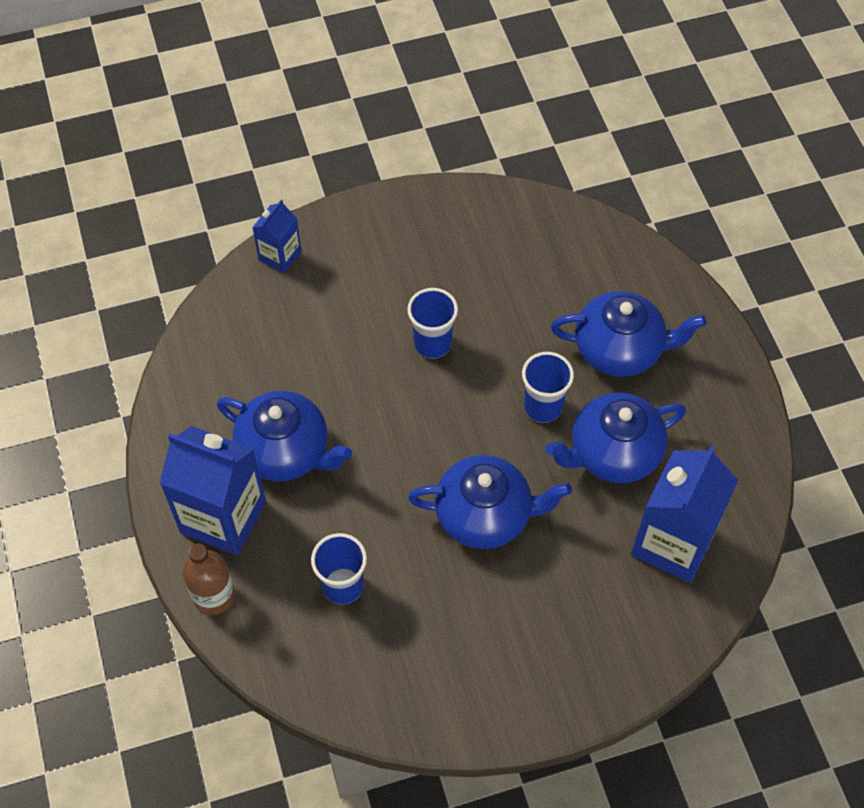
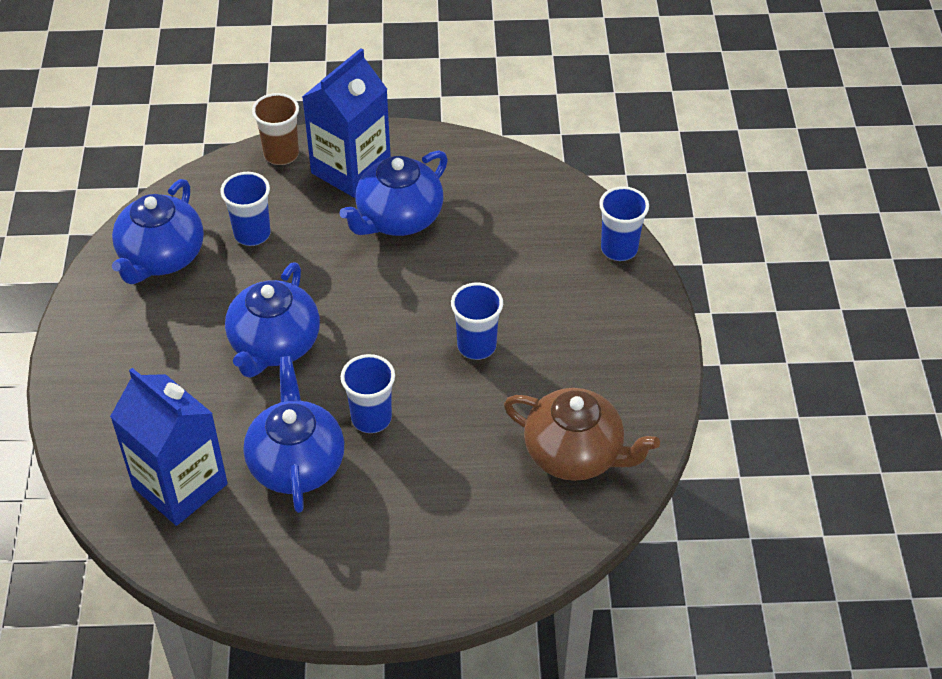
camera: 105 degrees right, 10 degrees down
(214, 596) = (281, 154): brown bottle -> brown cup
(280, 256) = (619, 249): blue carton -> blue cup
(526, 247) = (575, 454): none -> brown teapot
(619, 349) = (415, 504): blue teapot -> blue teapot (161, 257)

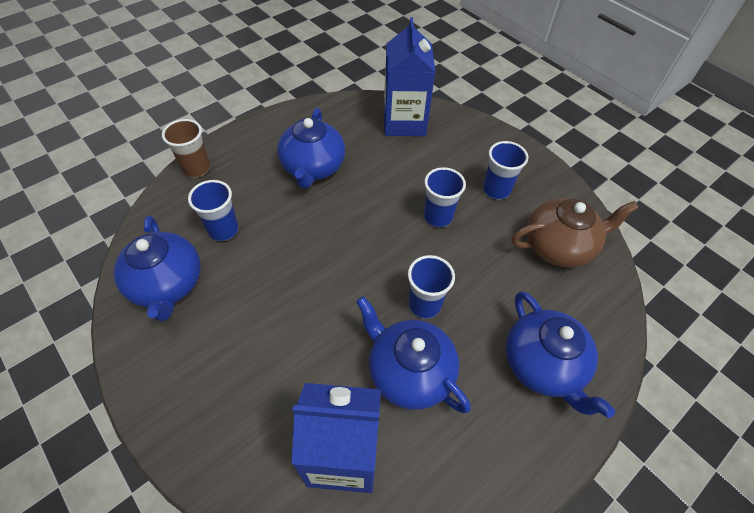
camera: 40 degrees left, 5 degrees up
(274, 345) = (311, 296): blue teapot -> blue teapot (543, 365)
(351, 169) = (253, 154): blue carton -> blue carton (404, 122)
(619, 249) = (453, 119): blue cup -> blue cup (496, 190)

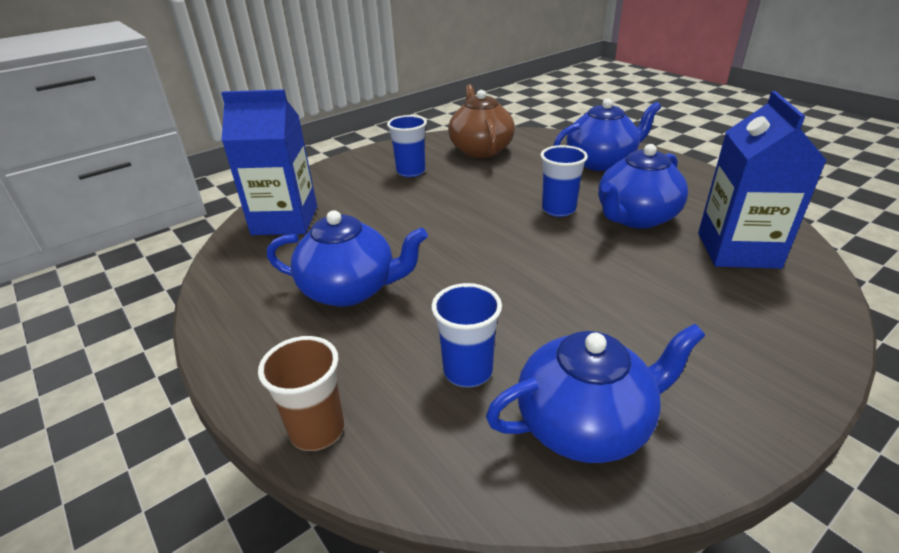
camera: 85 degrees left, 20 degrees down
(438, 217) = (445, 201): blue cup -> none

